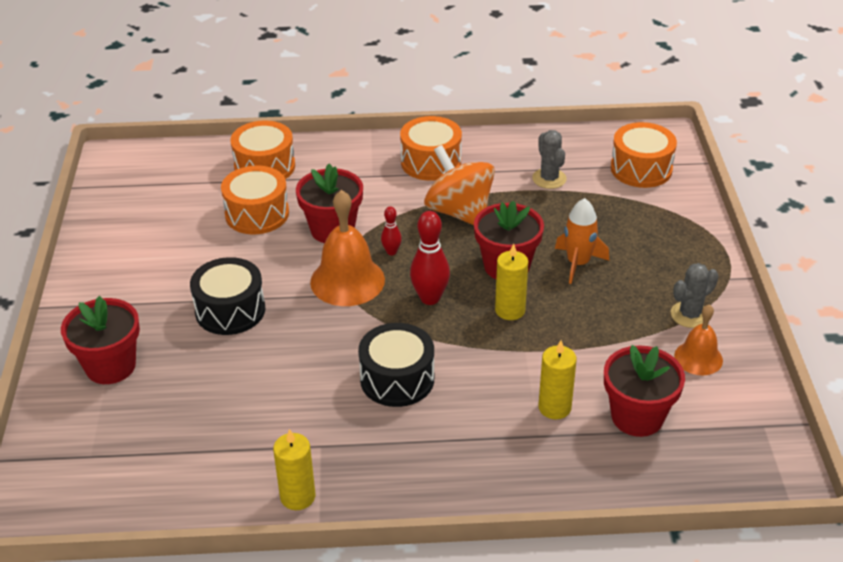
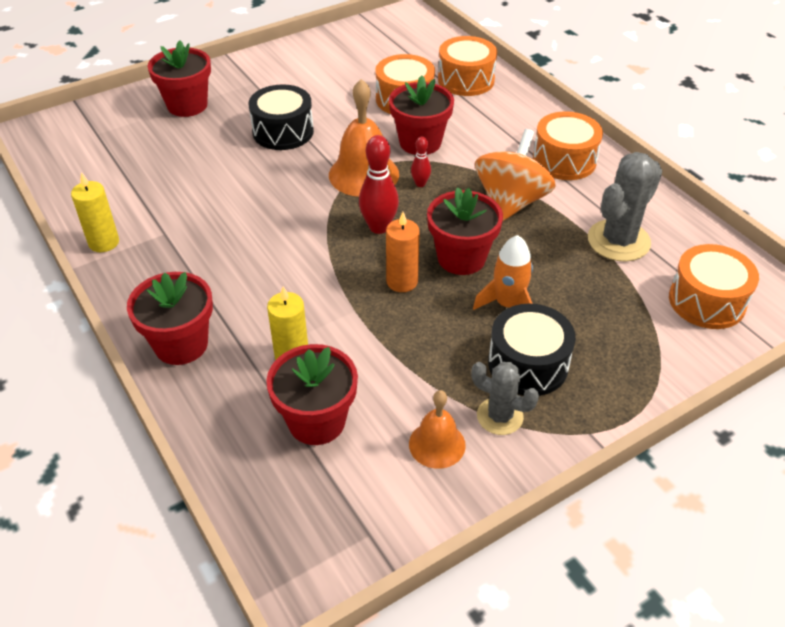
camera: 60 degrees right, 5 degrees up
(397, 379) = (265, 245): black drum -> black drum (528, 364)
(491, 477) = (181, 344): none -> red flower pot
(510, 310) = (402, 281): yellow candle -> orange candle
(549, 179) = (618, 241): grey cactus -> grey cactus, size x1.62

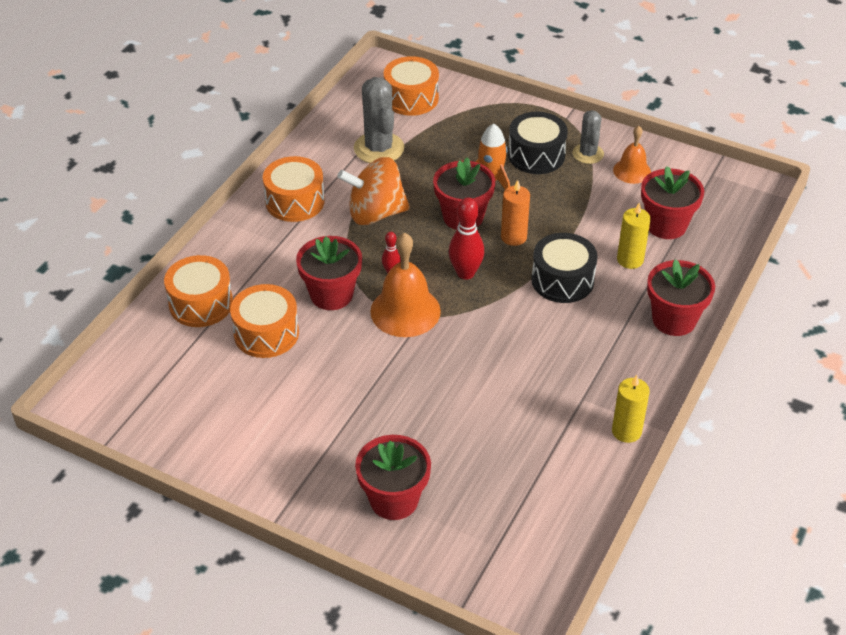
camera: 120 degrees left, 0 degrees up
(283, 132) = (383, 396): black drum -> black drum (562, 280)
(618, 241) = (379, 148): grey cactus -> grey cactus turned 60 degrees clockwise

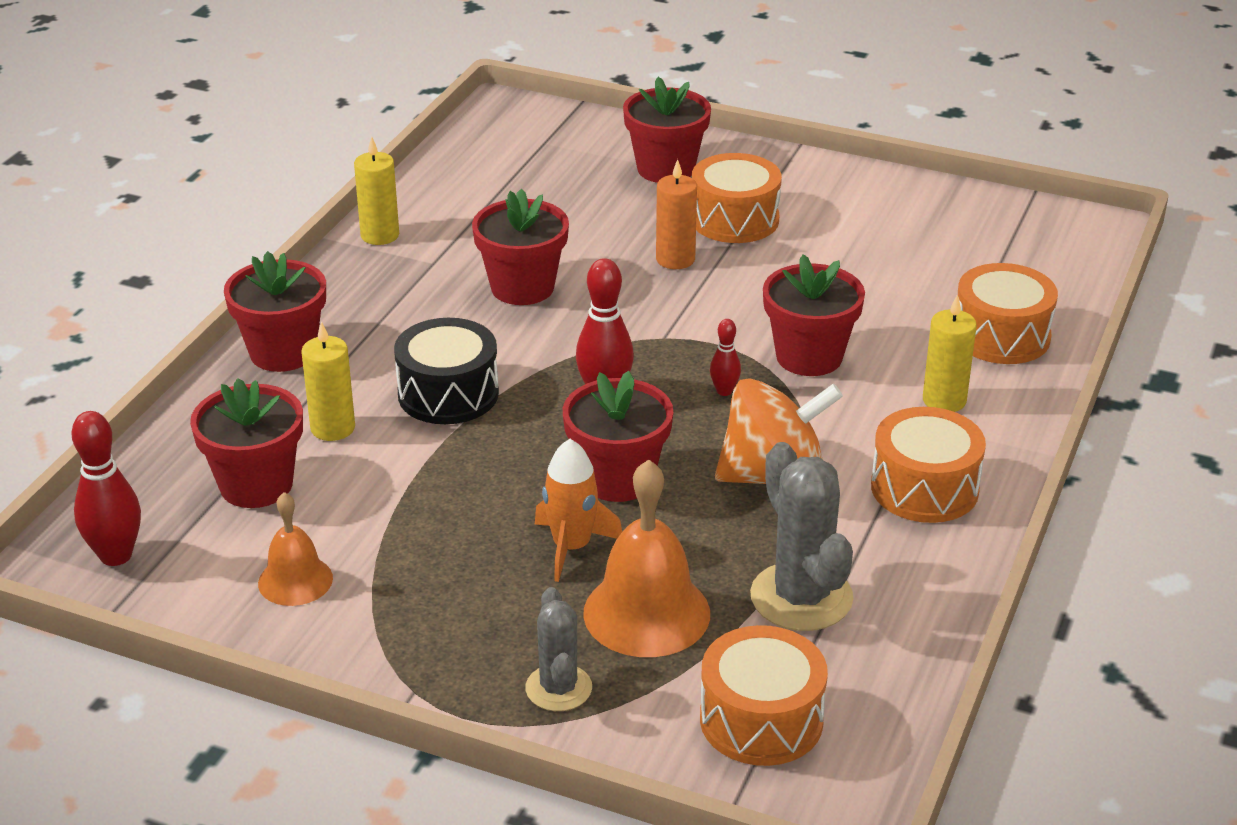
camera: 175 degrees right, 10 degrees down
(259, 257) = (944, 400): none -> yellow candle
(266, 333) = (886, 307): orange drum -> orange drum (734, 219)
(405, 311) = (691, 342): orange bell -> orange bell (646, 613)
(513, 237) = (527, 452): orange candle -> orange candle (675, 259)
(516, 368) = (522, 287): none -> red flower pot
(536, 155) = (482, 601): black drum -> none
(588, 154) = (377, 611): grey cactus -> grey cactus (558, 688)
(729, 189) = (116, 555): none -> red bowling pin

